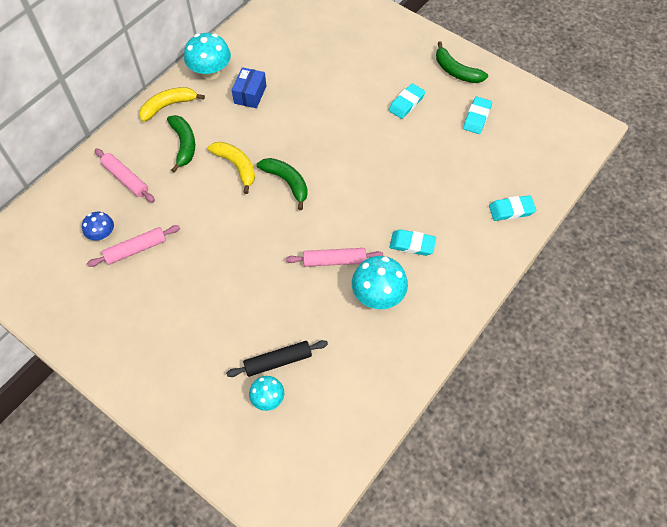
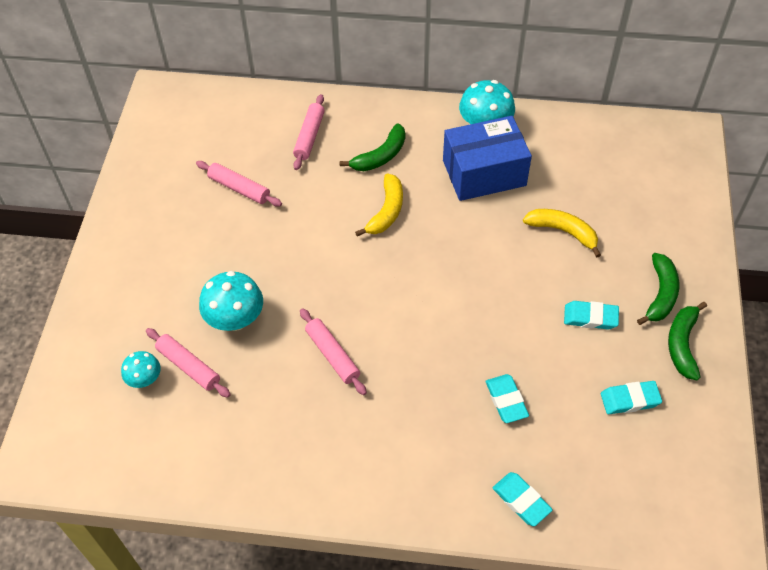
camera: 60 degrees right, 5 degrees down
(102, 234) = (238, 155): blue mushroom -> none
(168, 106) = (416, 118): yellow banana -> yellow banana (563, 232)
(250, 94) = (484, 173): blue box -> blue box, size x1.87
(278, 361) = (189, 366): black rolling pin -> pink rolling pin
(287, 182) = (398, 263): green banana -> green banana (660, 294)
(378, 295) = (316, 417): turquoise mushroom -> turquoise mushroom (235, 319)
(412, 244) = (401, 418): turquoise eraser -> turquoise eraser (506, 400)

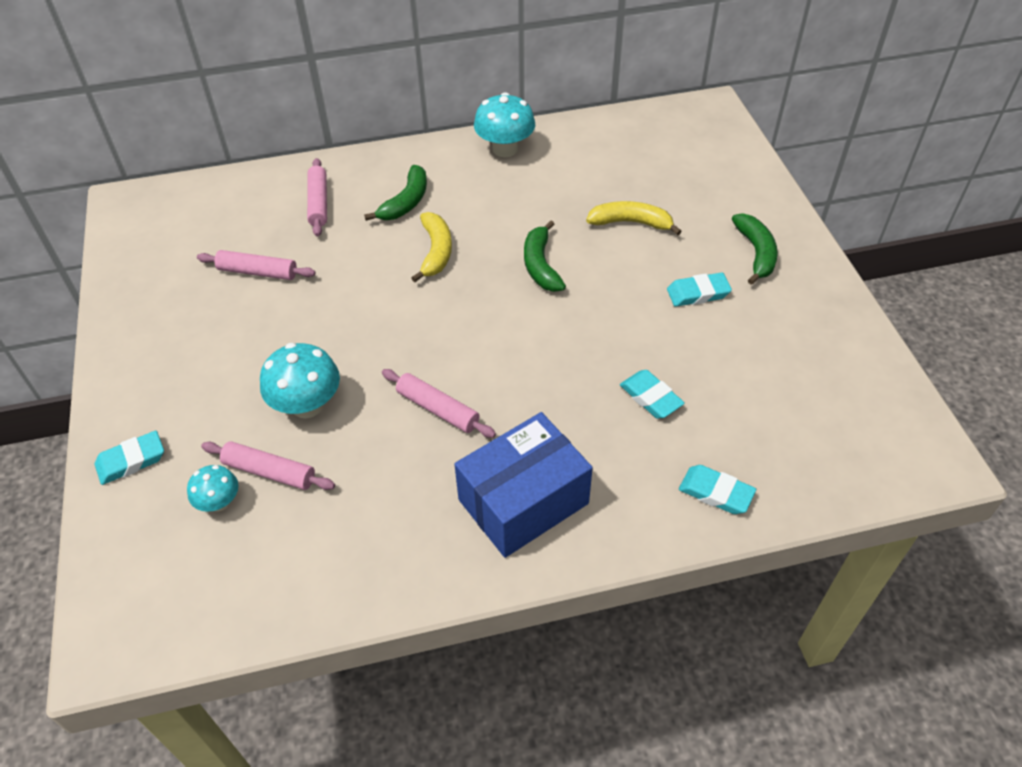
camera: 20 degrees left, 5 degrees down
(484, 173) = (524, 190): blue box -> blue box (523, 501)
(630, 400) = (777, 358): turquoise eraser -> turquoise eraser (131, 461)
(682, 344) = (801, 292): green banana -> green banana (540, 265)

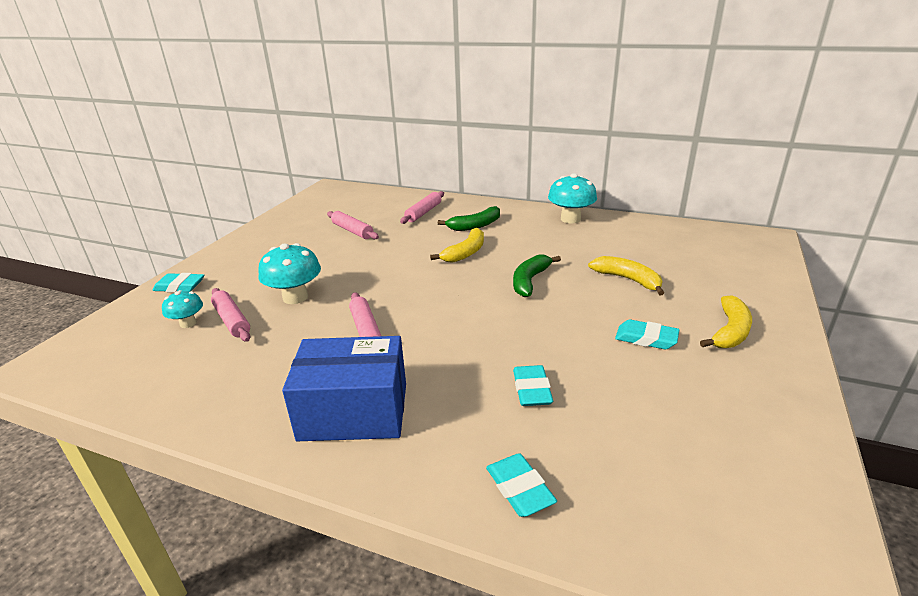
camera: 35 degrees right, 20 degrees down
(756, 253) = (730, 331): green banana -> yellow banana

